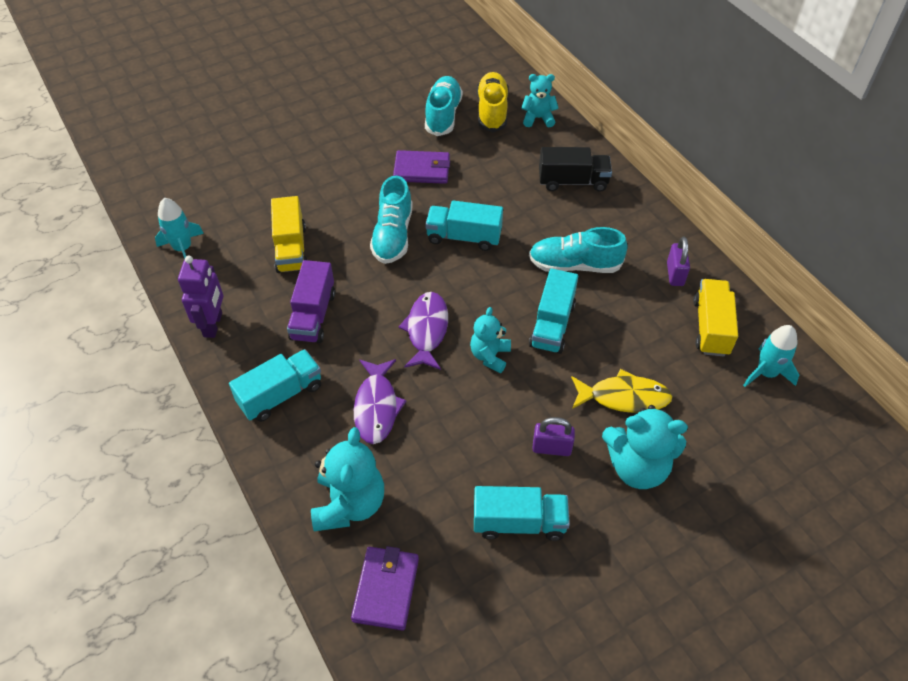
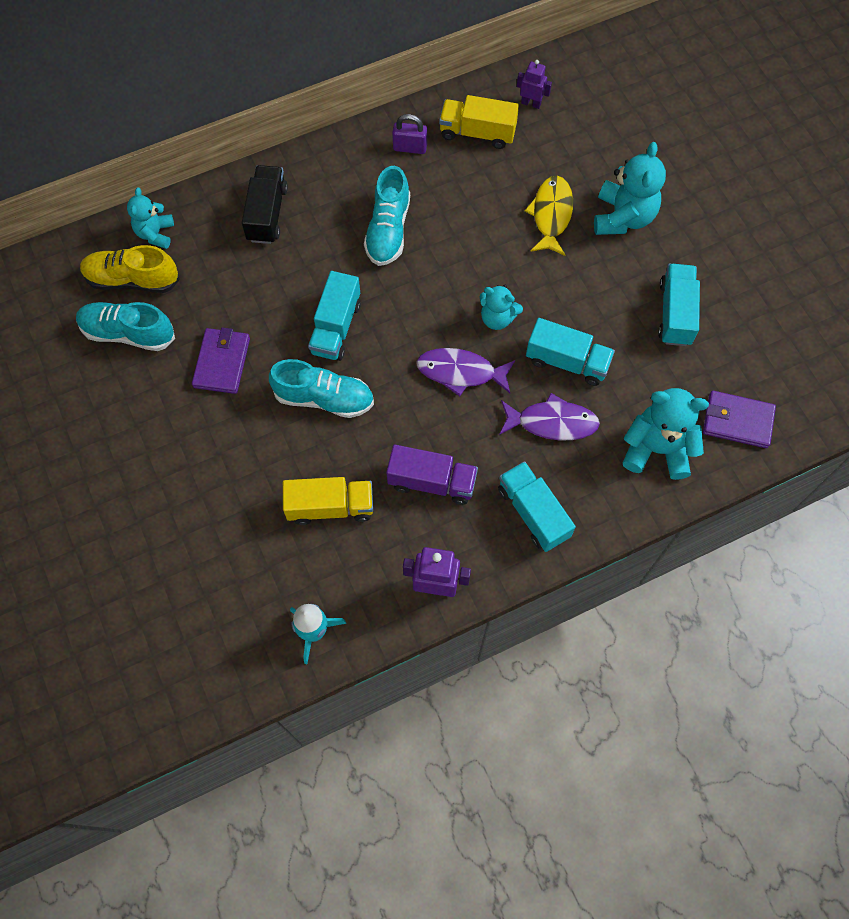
camera: 85 degrees left, 15 degrees up
(551, 448) = (602, 279): purple padlock -> none
(552, 325) = (463, 260): turquoise truck -> turquoise truck (567, 361)
(766, 373) = (531, 103): turquoise rocket -> purple robot

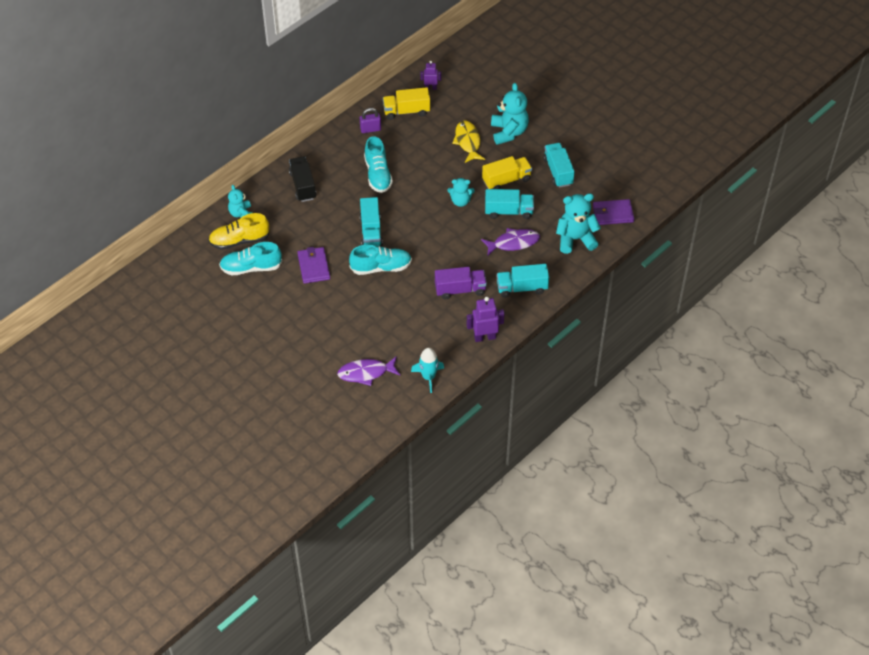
camera: 20 degrees left, 15 degrees down
(330, 507) = (409, 317): yellow truck -> yellow truck (506, 180)
(460, 372) = (452, 233): purple fish -> purple fish (366, 373)
(533, 512) = (522, 288): turquoise truck -> turquoise truck turned 45 degrees counterclockwise

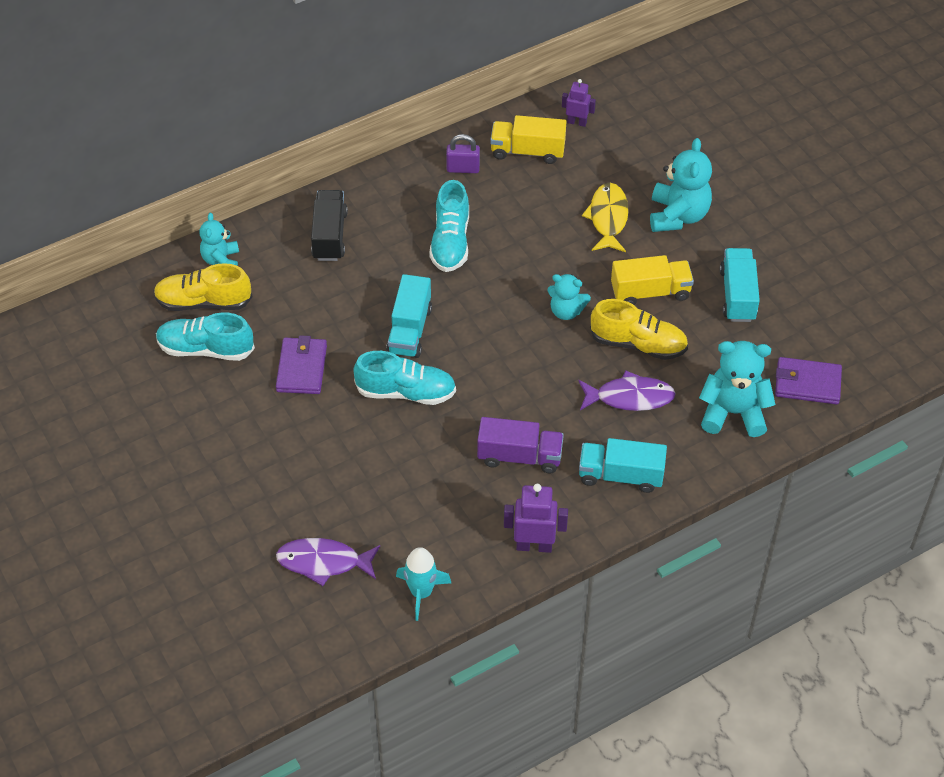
camera: 15 degrees right, 0 degrees up
(508, 211) = (638, 344): turquoise truck -> yellow shoe

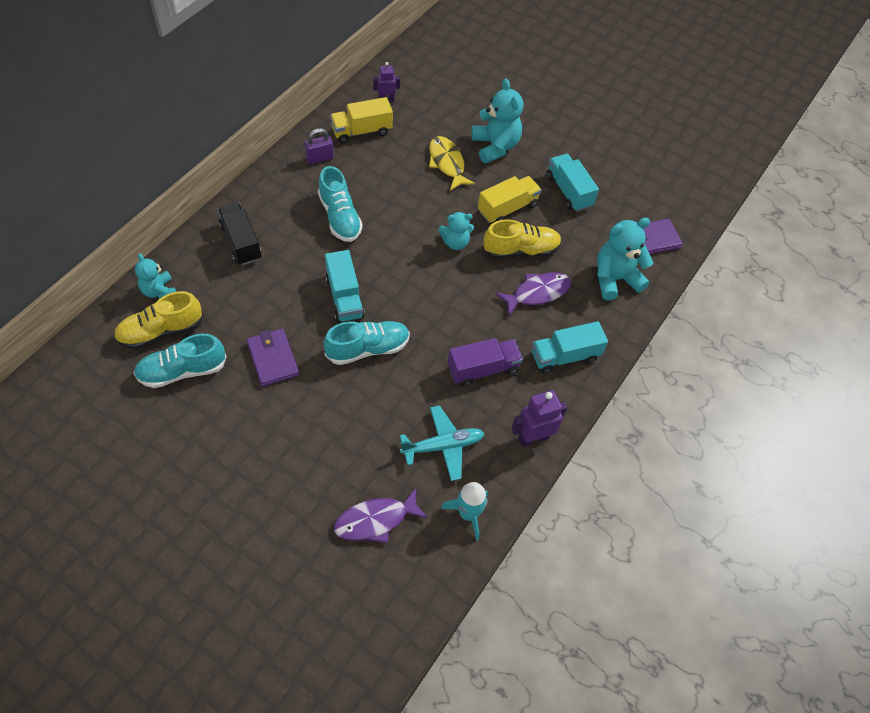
camera: 30 degrees left, 5 degrees up
(432, 518) = (443, 446): none -> turquoise plane

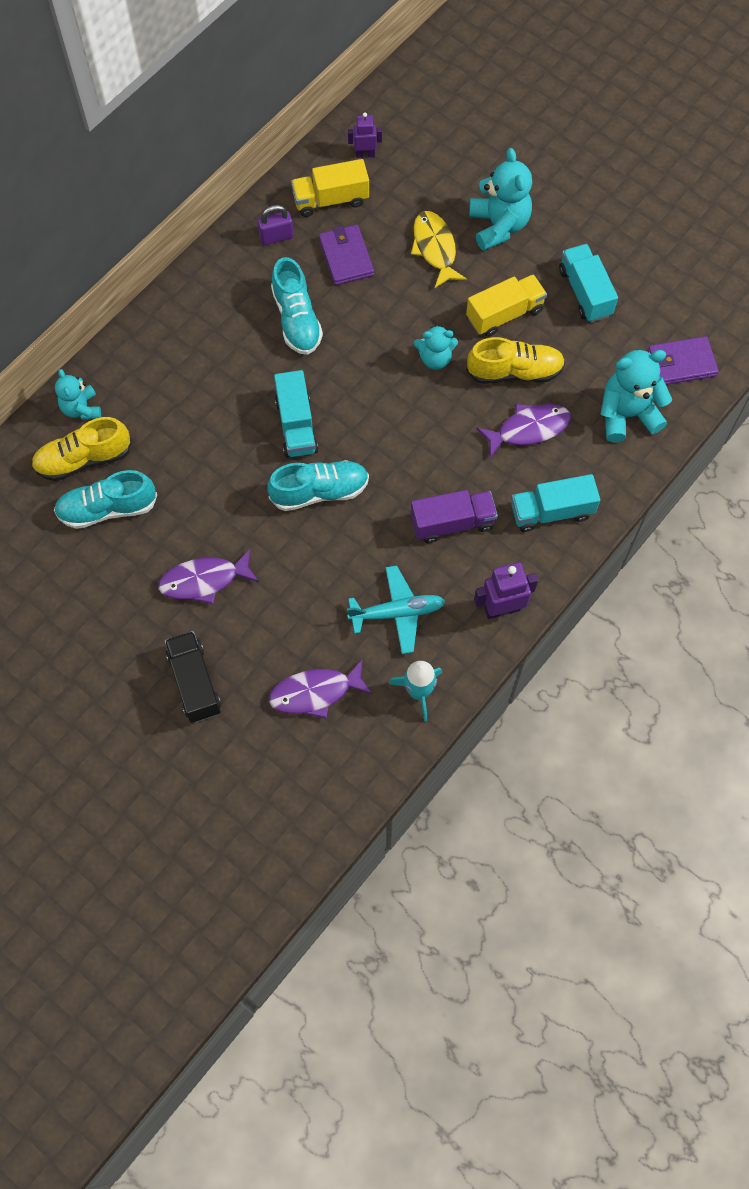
camera: 10 degrees right, 10 degrees up
(241, 242) = (177, 349): black truck -> black truck (195, 682)
(270, 427) = (204, 580): none -> purple fish
(273, 359) = (210, 499): purple wallet -> purple wallet (346, 257)

